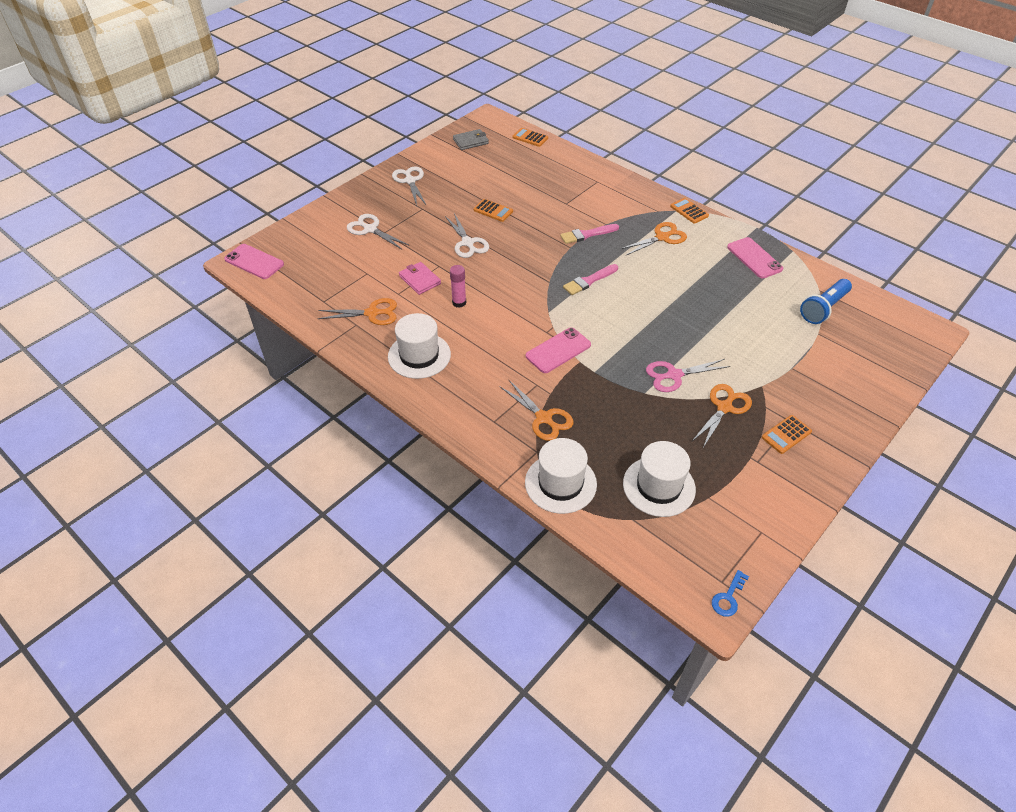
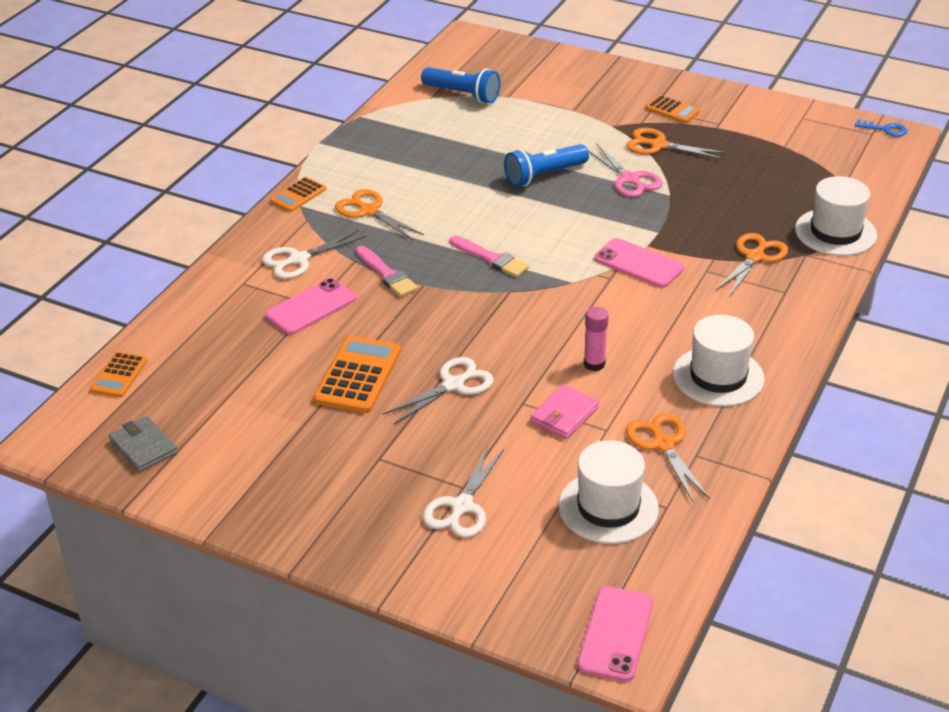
camera: 105 degrees left, 10 degrees down
(410, 181) = (297, 495): white scissors -> white scissors (298, 259)
(493, 211) = (358, 375): orange calculator -> orange calculator, size x1.67
(659, 486) = (792, 174): white hat -> white hat (608, 507)
(689, 328) = (544, 176): none -> blue flashlight
(754, 258) = (386, 141): pink phone -> pink phone (311, 307)

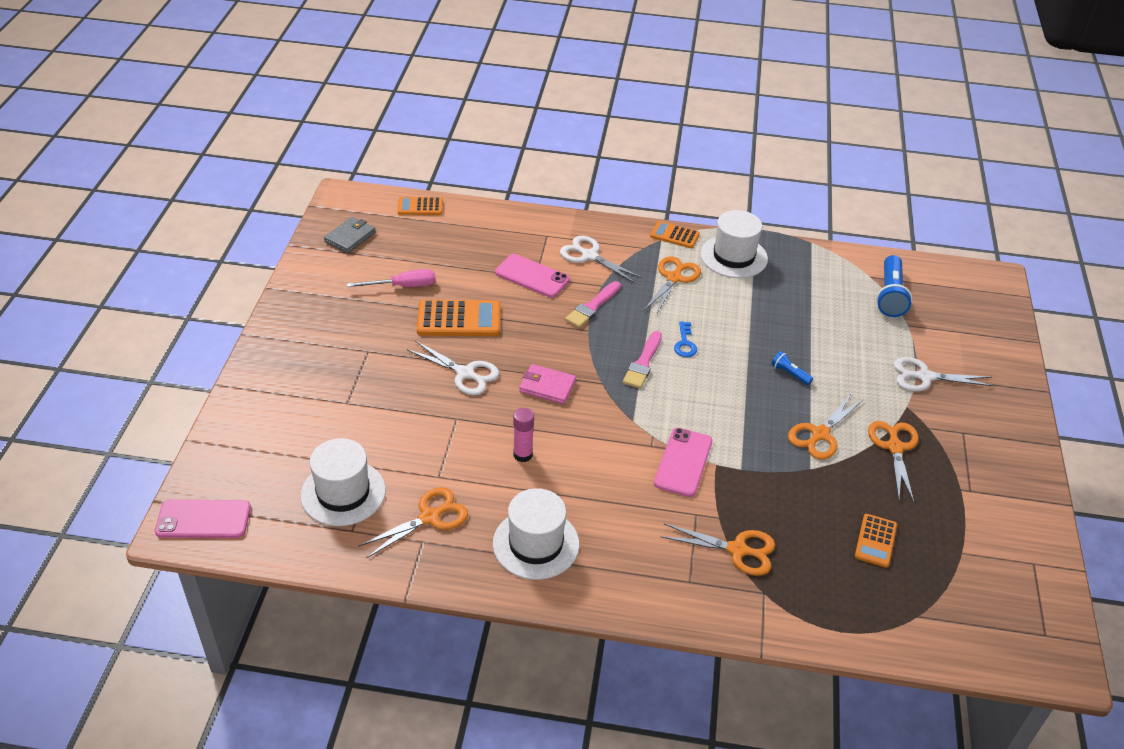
camera: 70 degrees right, 5 degrees up
(272, 412) = (403, 286): none -> pink screwdriver
(461, 507) = (325, 406): white scissors -> white scissors (924, 377)
(544, 176) = (789, 373): blue flashlight -> blue flashlight, size x0.51
(564, 414) = (449, 446): pink wallet -> pink wallet (547, 386)
(629, 179) = (820, 434): pink scissors -> orange scissors
(672, 110) = (970, 449): orange calculator -> orange calculator (875, 541)
(835, 232) = (818, 616): white hat -> white hat (734, 256)
(885, 129) = (1064, 648): blue key -> blue key (685, 343)

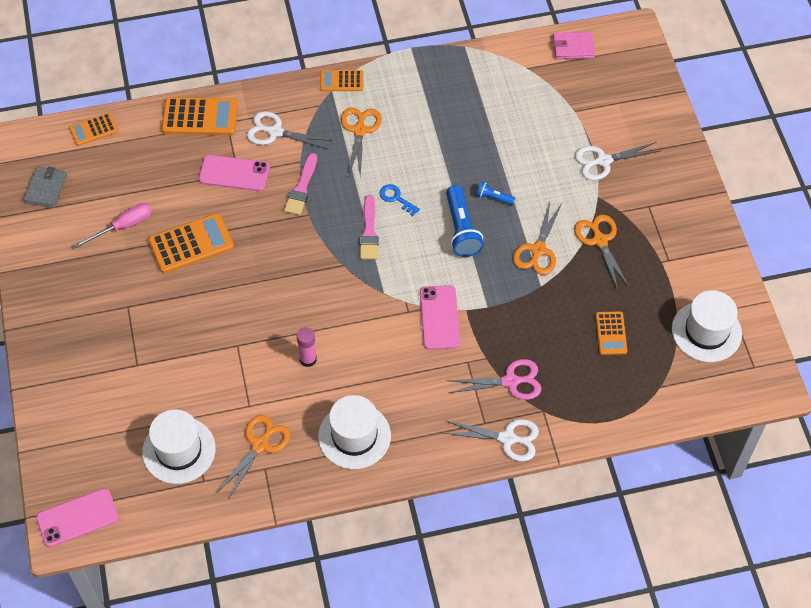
camera: 20 degrees left, 15 degrees up
(465, 373) = (223, 298): white scissors -> white scissors (507, 438)
(523, 225) = (200, 117): none -> orange calculator
(547, 386) = (298, 285): pink wallet -> pink wallet (573, 47)
(685, 343) = (396, 198): blue key -> blue key turned 150 degrees clockwise
(734, 256) = (403, 87): white hat -> white hat (706, 331)
(738, 550) = (510, 381): orange scissors -> pink scissors
(890, 296) = (550, 84): blue flashlight -> blue flashlight (461, 229)

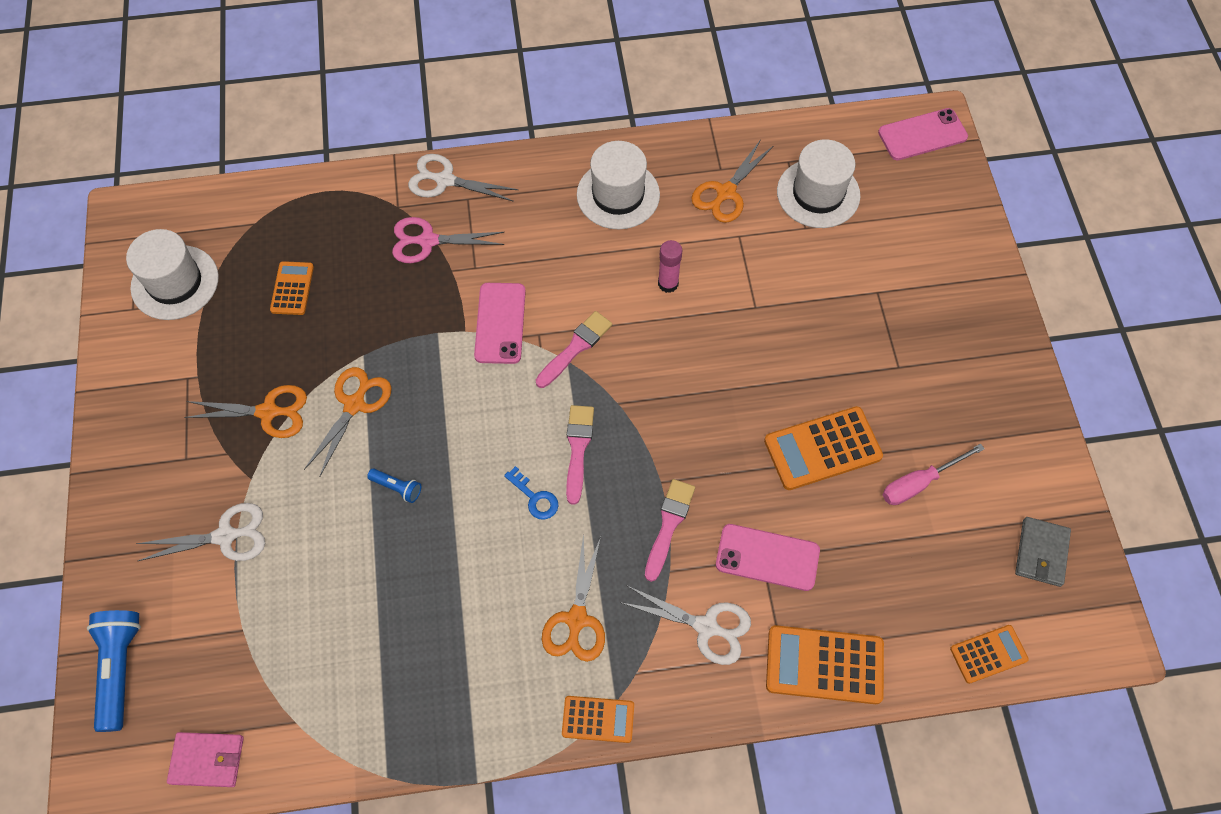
camera: 175 degrees left, 5 degrees up
(378, 303) = (575, 348): none -> pink brush
(461, 229) = (451, 442): blue flashlight -> blue flashlight (120, 668)
(600, 240) = (268, 412): orange scissors -> orange scissors turned 75 degrees counterclockwise

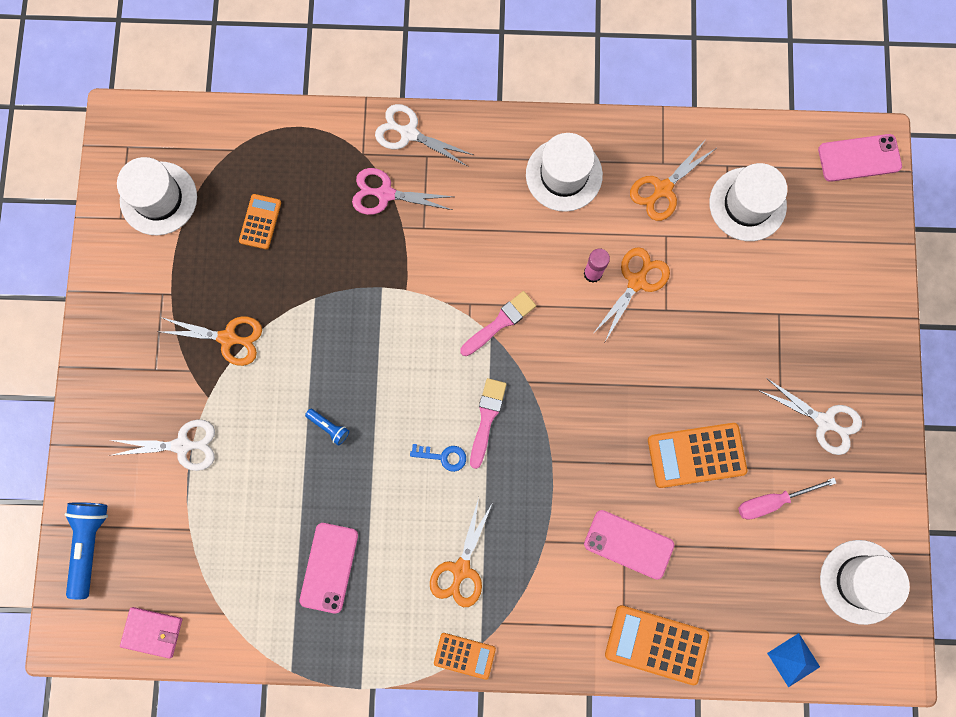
camera: 10 degrees right, 15 degrees up
(354, 404) = (302, 344): orange scissors -> orange scissors (637, 281)
(500, 323) = (438, 287): pink phone -> pink phone (329, 567)
(535, 497) = (443, 456): blue key -> blue key turned 45 degrees counterclockwise
(669, 525) = (551, 501): pink brush -> none
(706, 627) = (566, 595): white scissors -> white scissors (825, 422)
(988, 654) = (793, 660): orange calculator -> blue pyramid
(1041, 553) = (861, 581): grey wallet -> white hat

